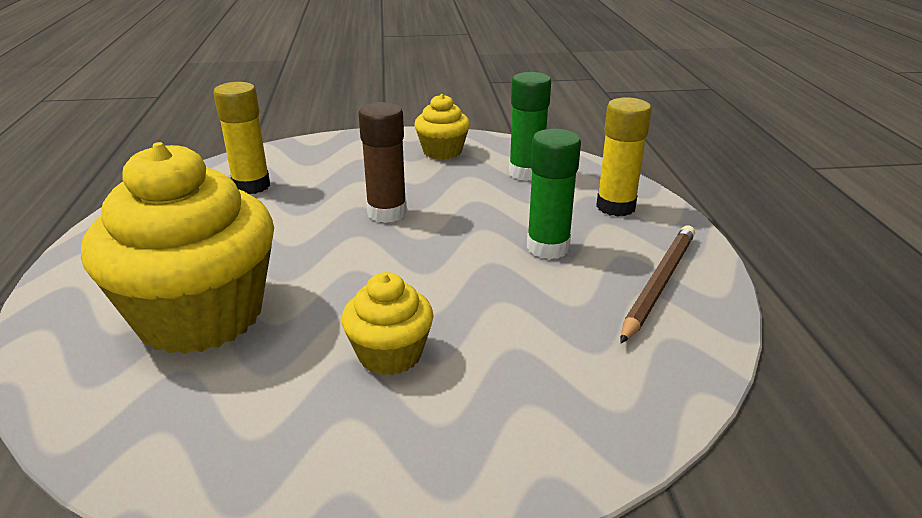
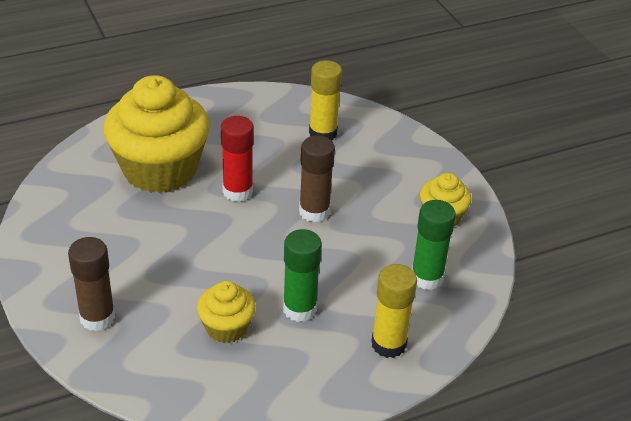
camera: 70 degrees right, 10 degrees up
(308, 257) = (237, 191): none -> red glue stick
(390, 354) = (147, 256): yellow cupcake -> yellow cupcake (226, 328)
(509, 427) = (97, 318): none -> brown glue stick
(658, 283) = (271, 378): brown pencil -> none

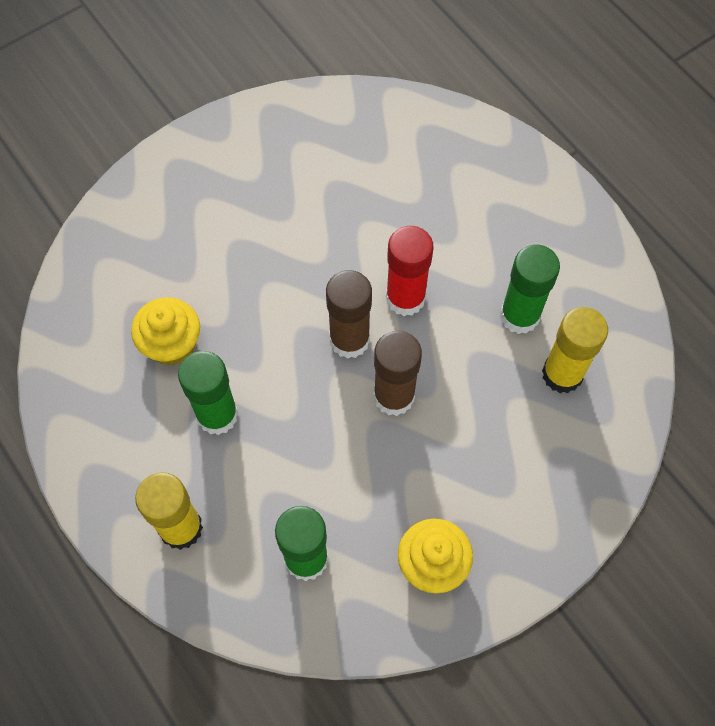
camera: 80 degrees right, 25 degrees up
(97, 318) = (160, 215): brown glue stick -> brown glue stick (349, 340)
(160, 169) = (419, 202): yellow cupcake -> none
(273, 142) = (519, 316): none -> green glue stick

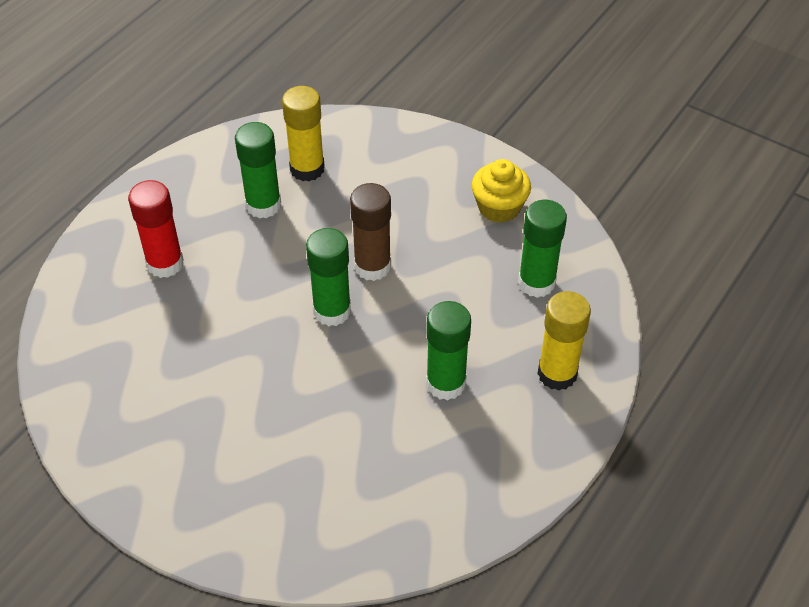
camera: 110 degrees left, 15 degrees down
(171, 344) = (392, 445): yellow cupcake -> none
(349, 340) = (332, 311): brown glue stick -> green glue stick
(405, 298) = (275, 283): red glue stick -> red glue stick (165, 263)

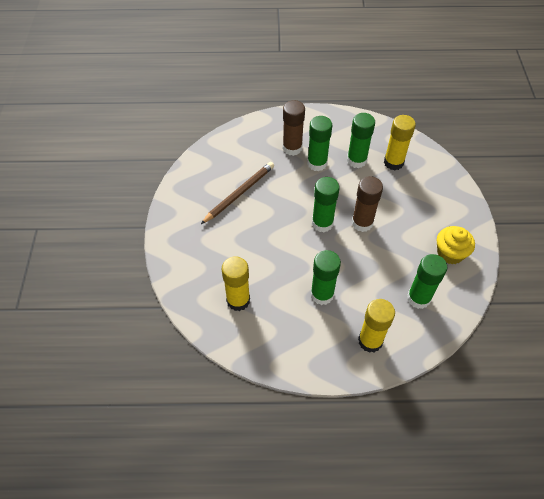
camera: 55 degrees right, 5 degrees up
(165, 263) = (292, 148): red glue stick -> brown glue stick
(182, 379) = (239, 193): none -> brown pencil
(223, 252) = (317, 163): none -> green glue stick
(371, 492) = (238, 300): none -> yellow glue stick

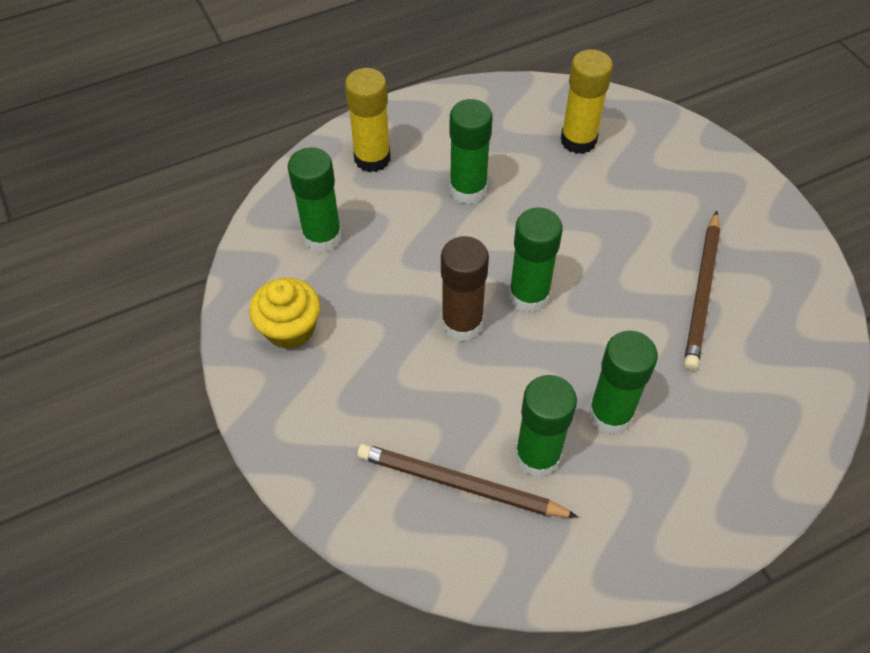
camera: 155 degrees right, 0 degrees up
(292, 148) = (681, 430): brown glue stick -> none
(393, 162) = (460, 485): yellow glue stick -> brown pencil

